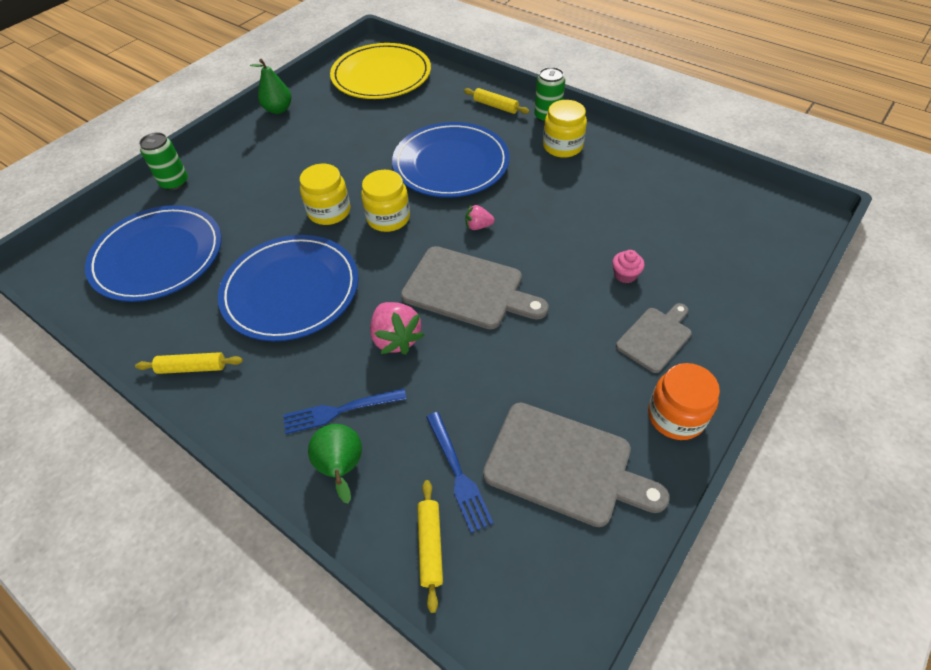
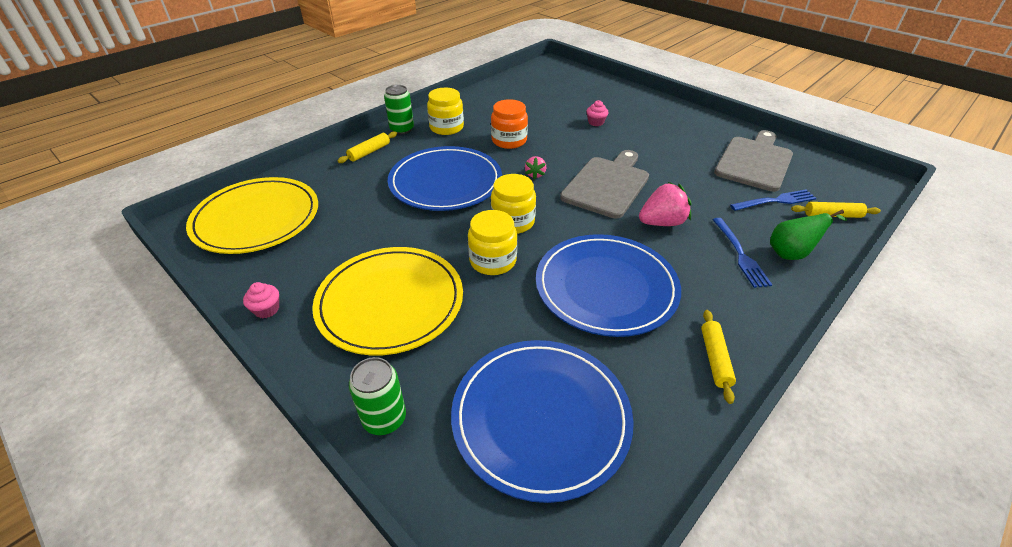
camera: 85 degrees left, 10 degrees down
(278, 109) = (266, 309): green pear -> pink cupcake
(281, 163) = (390, 302): none -> yellow plate
(655, 337) = (650, 120): grey cutting board -> none
(676, 416) = (709, 123): orange jar -> orange jar (509, 141)

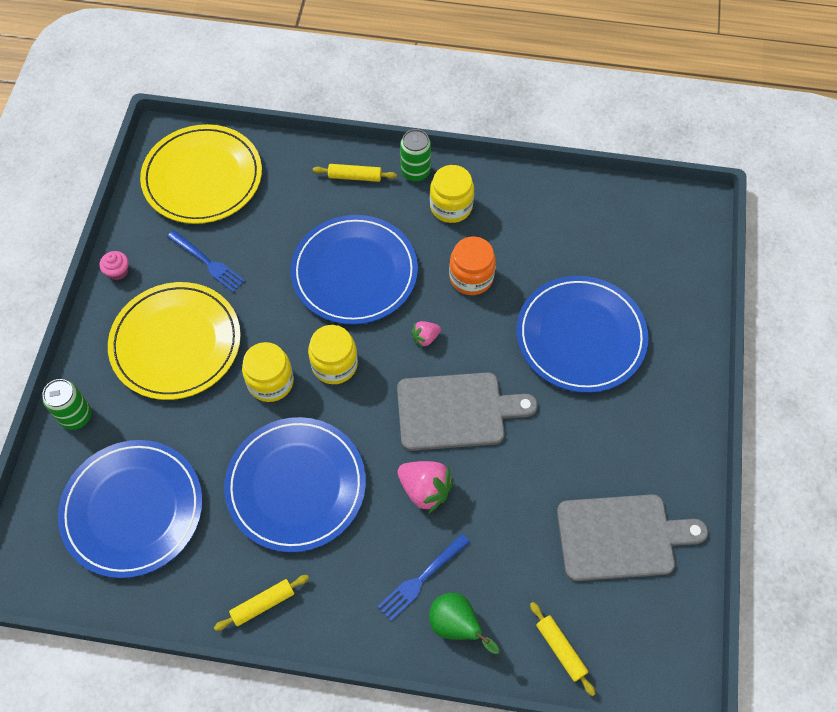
camera: 55 degrees right, 20 degrees up
(596, 122) = (580, 336): pink cupcake -> blue plate
(775, 201) = (547, 584): blue fork -> blue fork (207, 262)

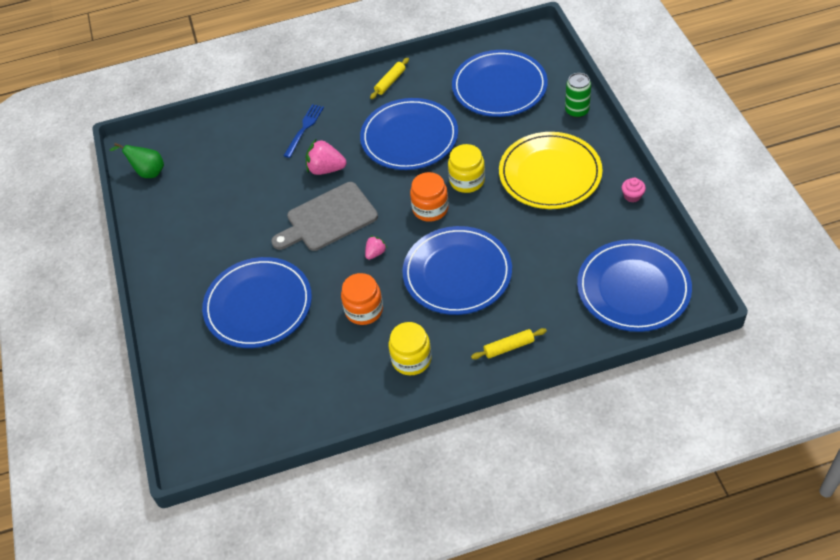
camera: 160 degrees right, 10 degrees down
(202, 177) = (633, 288): yellow plate -> blue plate
(207, 262) = (573, 230): blue fork -> none
(334, 364) = (430, 209): yellow jar -> orange jar
(415, 172) = (460, 376): green can -> none
(456, 625) = (273, 118): green pear -> green pear (148, 172)
(560, 649) = (206, 133): yellow rolling pin -> none
(621, 537) = (187, 198): grey cutting board -> none

